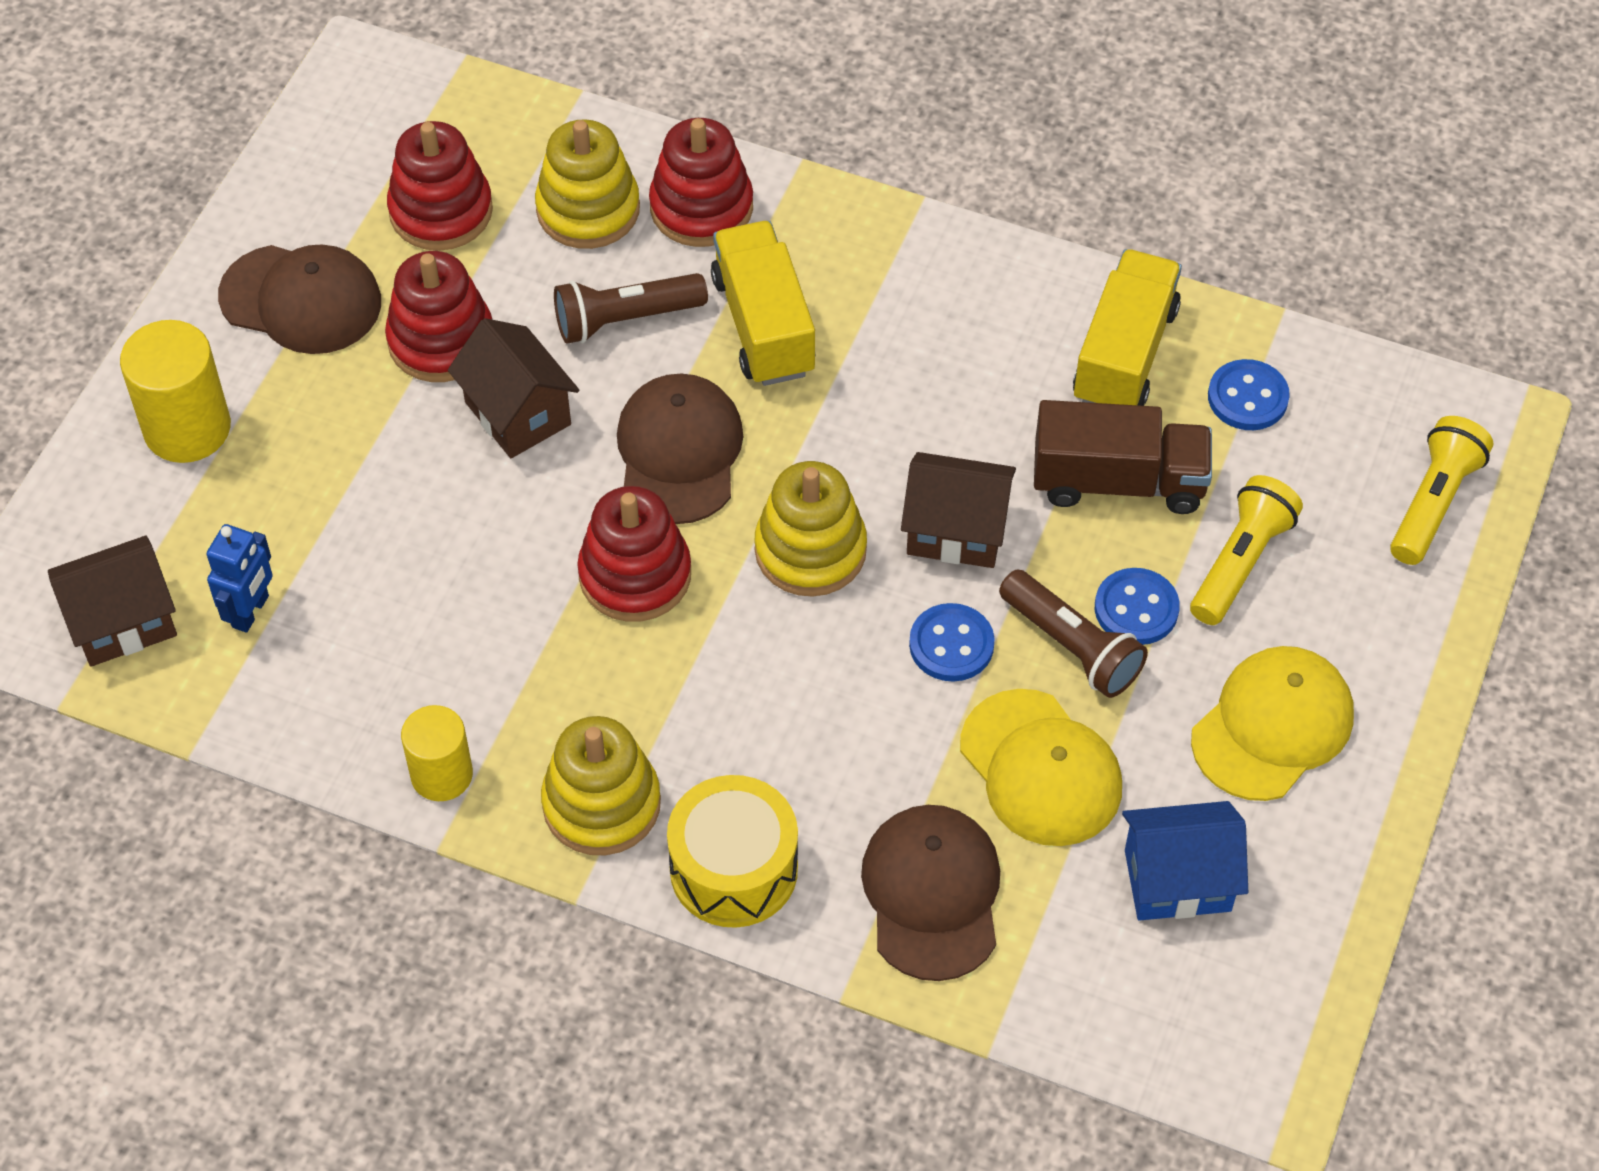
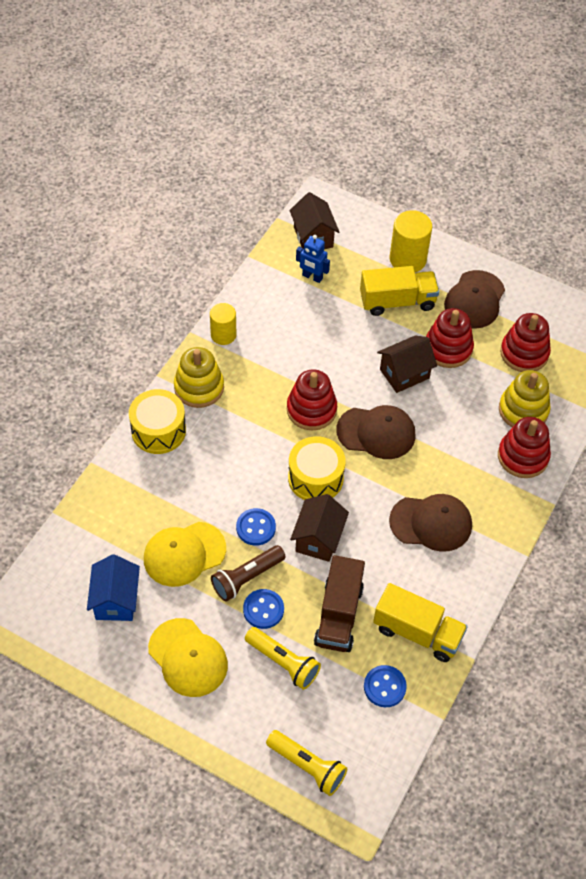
camera: 95 degrees right, 0 degrees up
(625, 319) = (455, 419): brown flashlight -> none
(763, 325) = (448, 474): yellow truck -> yellow truck (397, 301)
(810, 550) = (315, 478): yellow stacking toy -> yellow drum
(932, 894) = (131, 502): brown cap -> brown cap (431, 523)

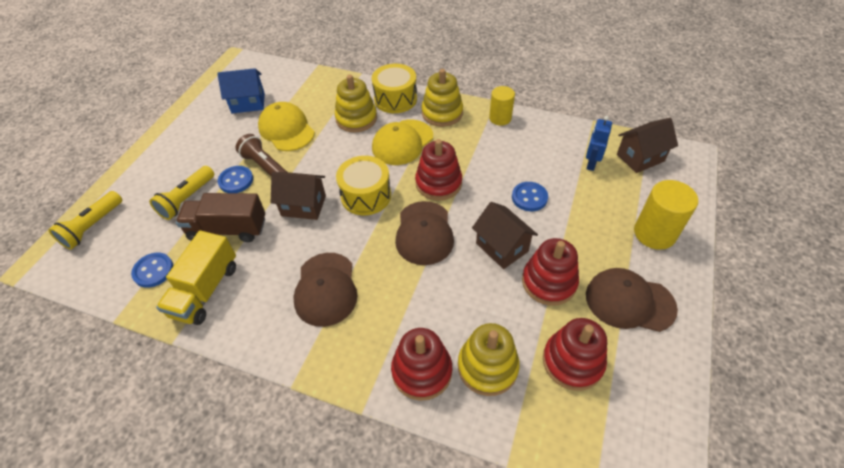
camera: 85 degrees right, 5 degrees down
(184, 476) = (356, 119): none -> yellow stacking toy
(188, 657) = (198, 145): yellow cap -> yellow cap (402, 142)
(256, 528) = (312, 165): blue button -> blue button (529, 197)
(397, 301) = (592, 231): yellow truck -> none

